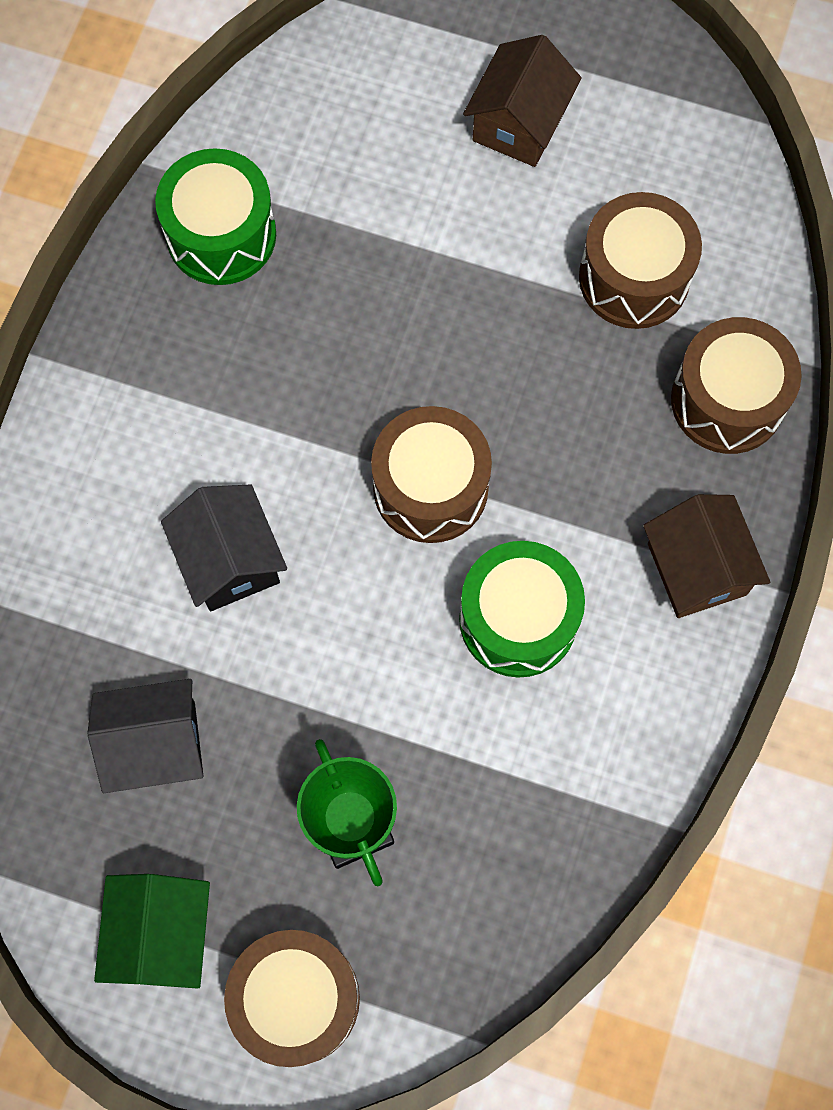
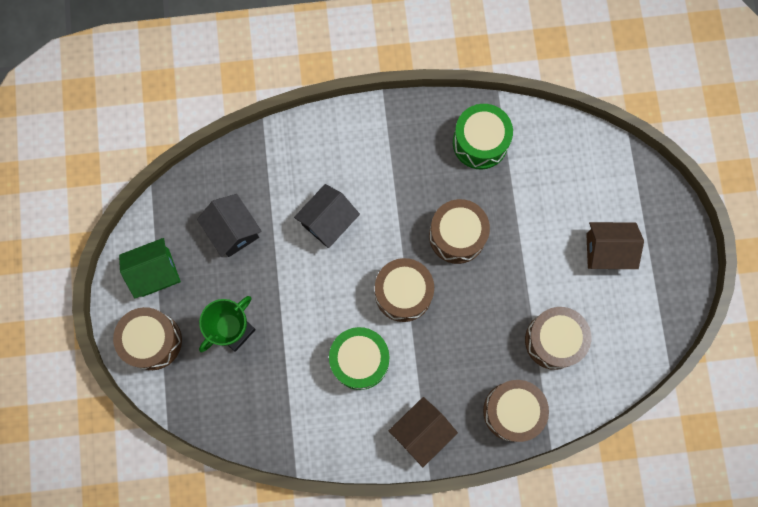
camera: 65 degrees right, 5 degrees up
(371, 349) = (457, 236): none -> brown drum

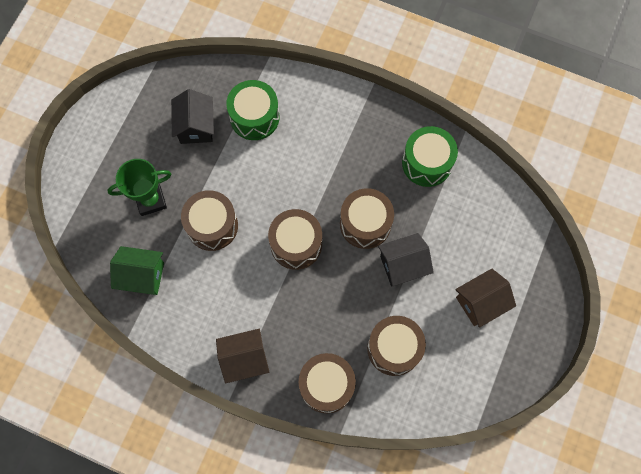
camera: 30 degrees right, 5 degrees down
(153, 341) = (86, 174): brown drum -> brown drum (212, 226)
(155, 272) = (120, 125): green house -> green house (142, 276)
(328, 222) = (271, 158): black house -> black house (403, 265)
(360, 360) = (231, 276): green drum -> green drum (254, 117)
(607, 251) = (480, 302): brown house -> brown house turned 60 degrees counterclockwise

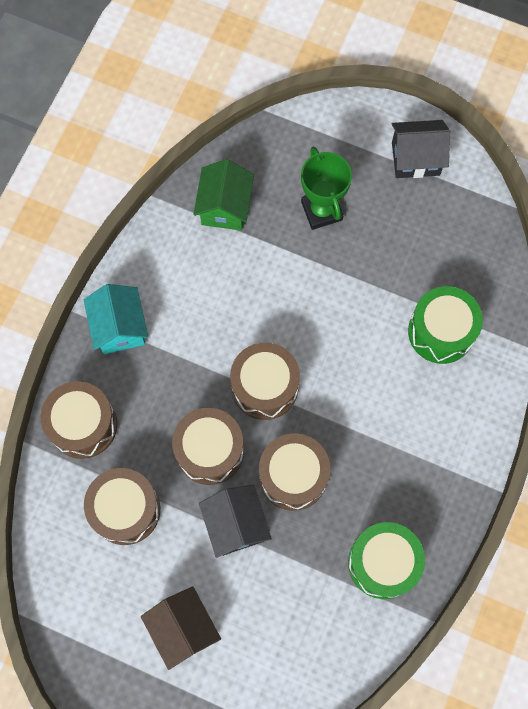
camera: 90 degrees right, 0 degrees up
(196, 126) = (424, 259): black house -> black house (415, 158)
(212, 226) = (289, 284): brown drum -> brown drum (210, 451)
(244, 359) = (119, 328): brown house -> turquoise house

